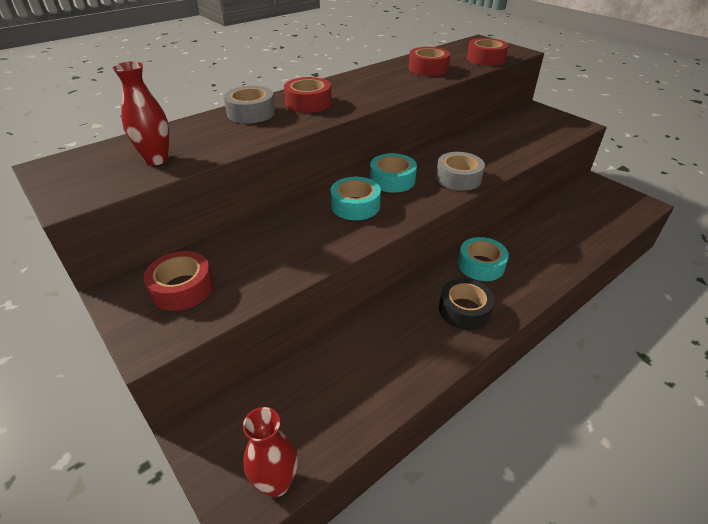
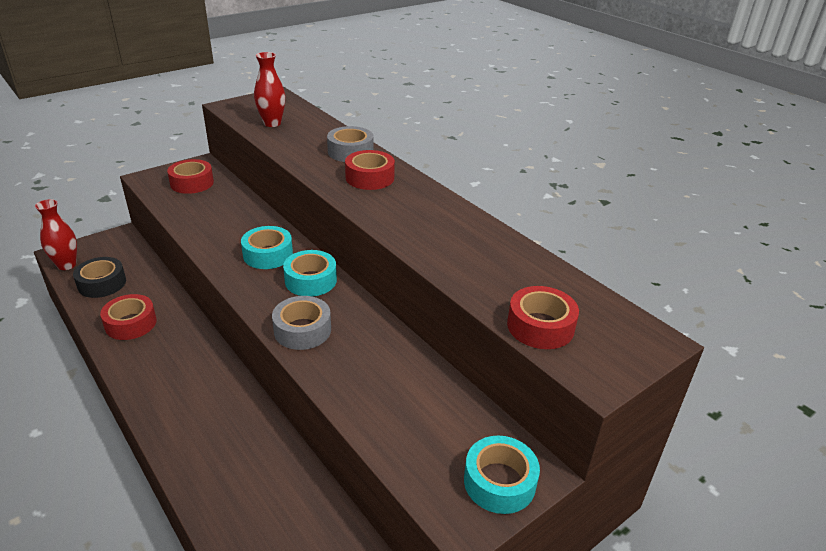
camera: 90 degrees right, 5 degrees down
(428, 69) = (484, 262): red tape -> red tape (131, 323)
(464, 310) = (164, 371): black tape -> black tape (102, 283)
(481, 265) = (226, 397): turquoise tape -> turquoise tape (499, 482)

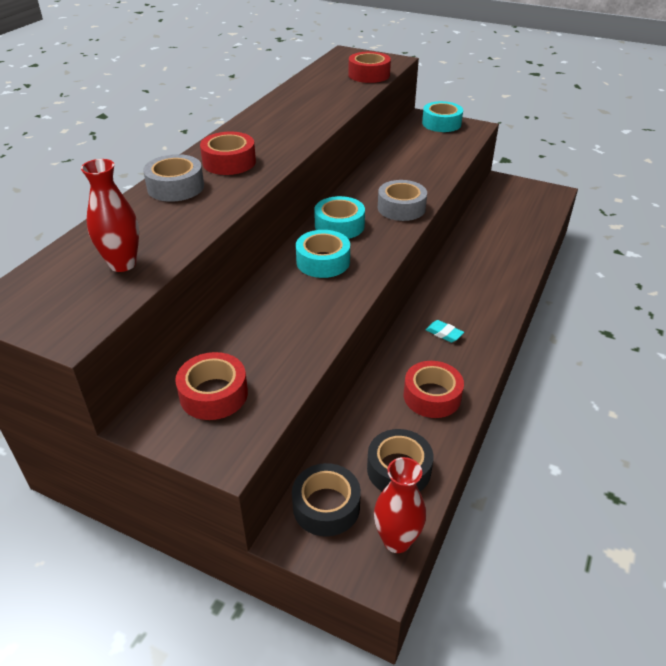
camera: 115 degrees left, 5 degrees up
(119, 250) = (326, 506): none -> black tape
(178, 363) = (444, 333): none -> turquoise eraser

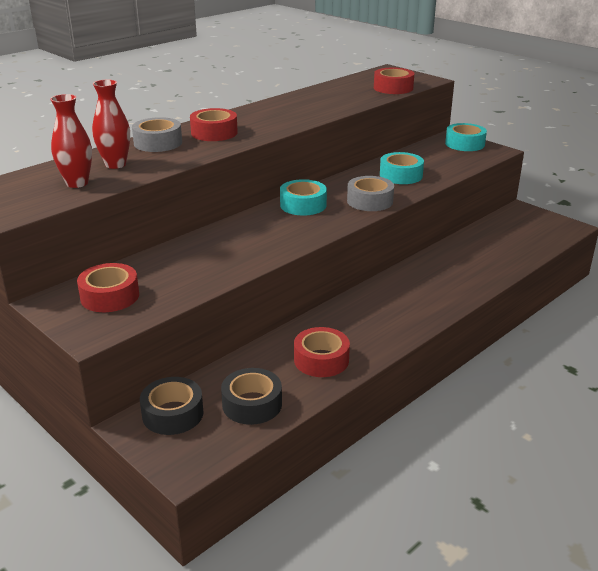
camera: 20 degrees right, 10 degrees down
(323, 261) = (267, 227): turquoise tape -> turquoise tape (401, 175)
(396, 540) = (213, 451): red vase -> red vase (115, 164)
(444, 333) = (368, 317): turquoise eraser -> none

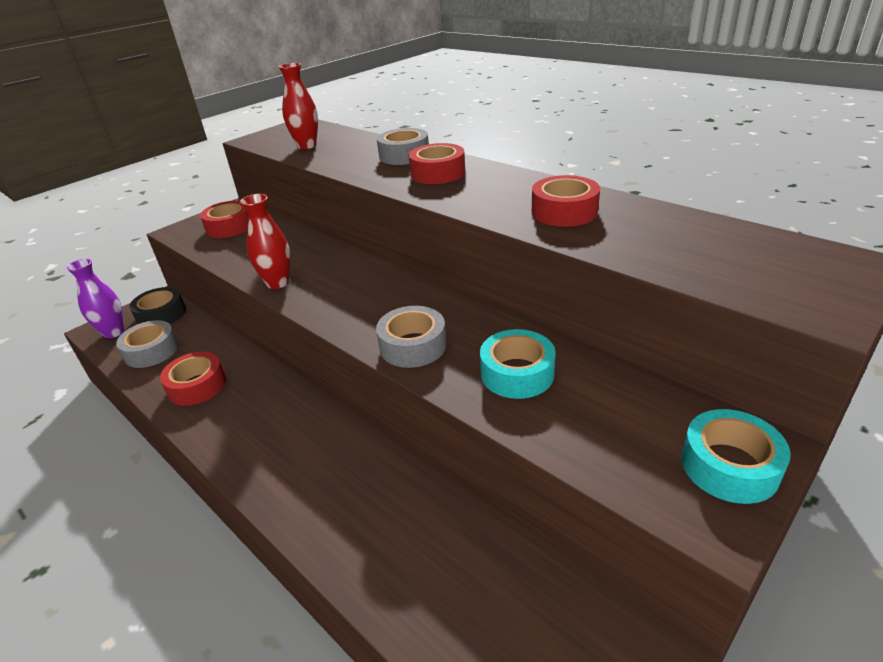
camera: 90 degrees right, 5 degrees up
(115, 164) = (347, 150): red vase -> red vase (277, 283)
(197, 448) = (114, 332): none -> purple vase
(252, 404) = (151, 351): black tape -> grey tape
(303, 205) = (399, 294): turquoise tape -> none
(393, 88) = (720, 274): red tape -> red tape (564, 212)

